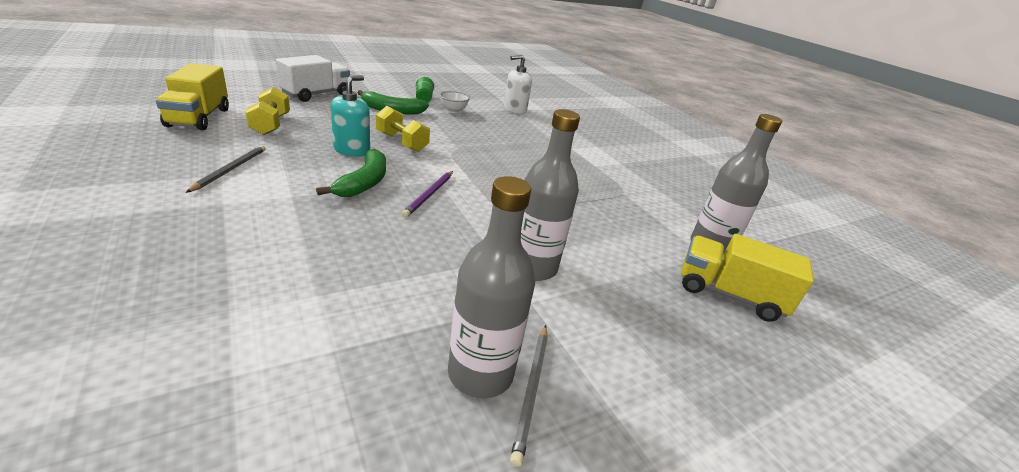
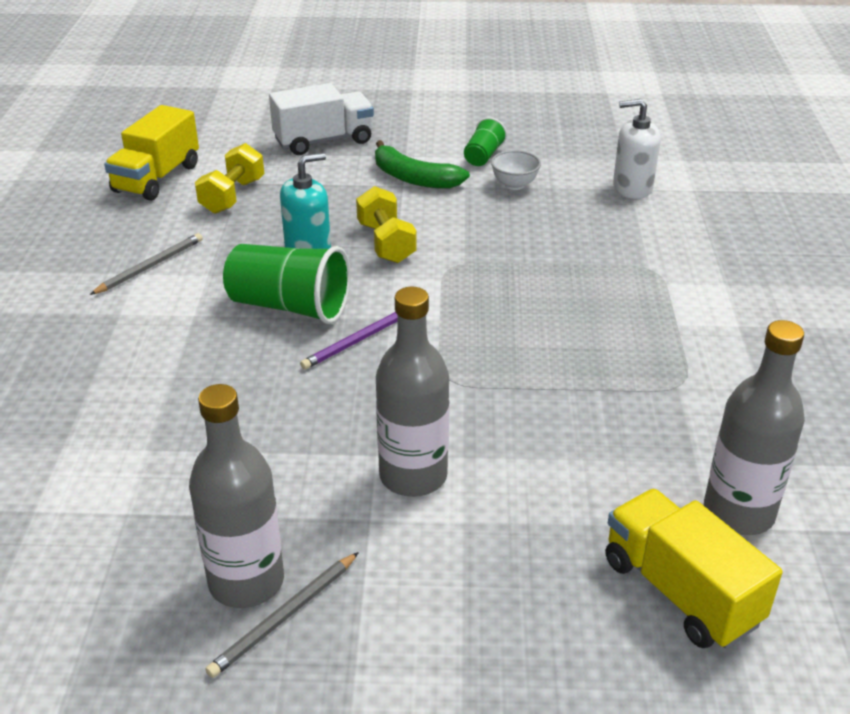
camera: 35 degrees right, 5 degrees up
(364, 182) = (290, 307): green banana -> green cup

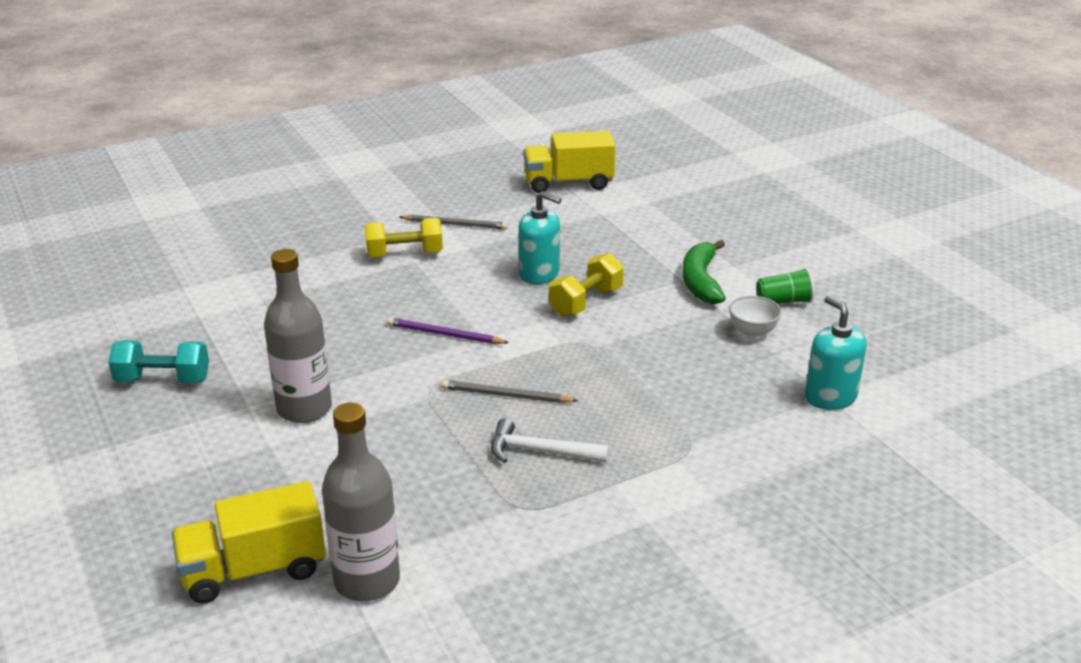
camera: 60 degrees right, 5 degrees down
(232, 196) = (579, 218): yellow dumbbell -> yellow dumbbell (405, 254)
(246, 582) = (163, 380): grey bottle -> turquoise dumbbell
(284, 617) = (140, 404): grey pencil -> grey pencil (506, 395)
(290, 307) = (458, 293): green cup -> none
(323, 141) = (708, 223): white truck -> none
(605, 346) = (540, 452): none -> white hammer
(632, 188) = (830, 397): white soap dispenser -> turquoise soap dispenser
(680, 591) = (254, 570): yellow truck -> yellow truck turned 135 degrees counterclockwise

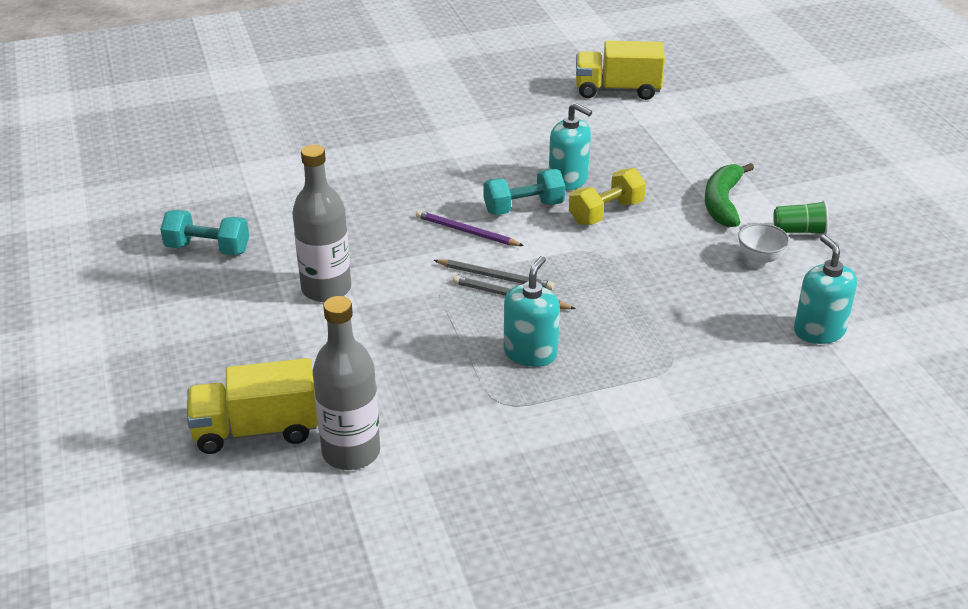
camera: 10 degrees right, 5 degrees up
(405, 254) = (446, 149): yellow dumbbell -> none
(455, 224) = (499, 123): grey pencil -> grey pencil (495, 277)
(499, 305) = (523, 208): none -> turquoise dumbbell
(540, 452) = (530, 353): white hammer -> turquoise soap dispenser

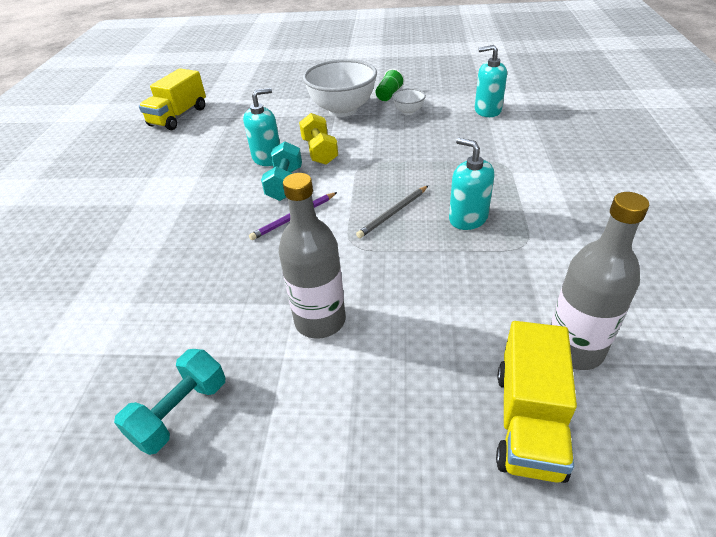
camera: 65 degrees left, 5 degrees up
(495, 277) = (364, 215): grey pencil -> none
(722, 203) = (342, 110): green banana -> white bowl

